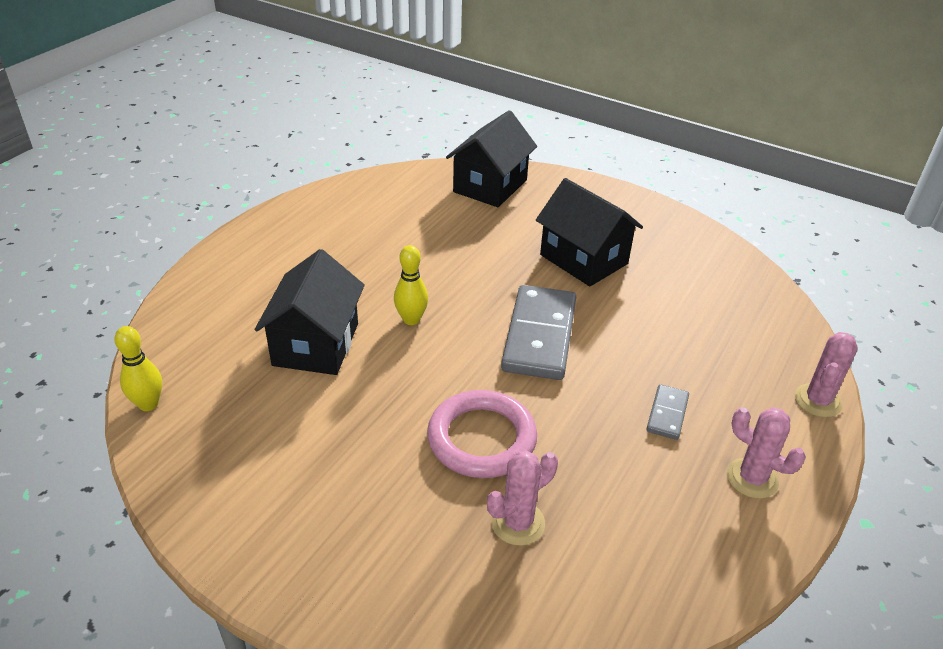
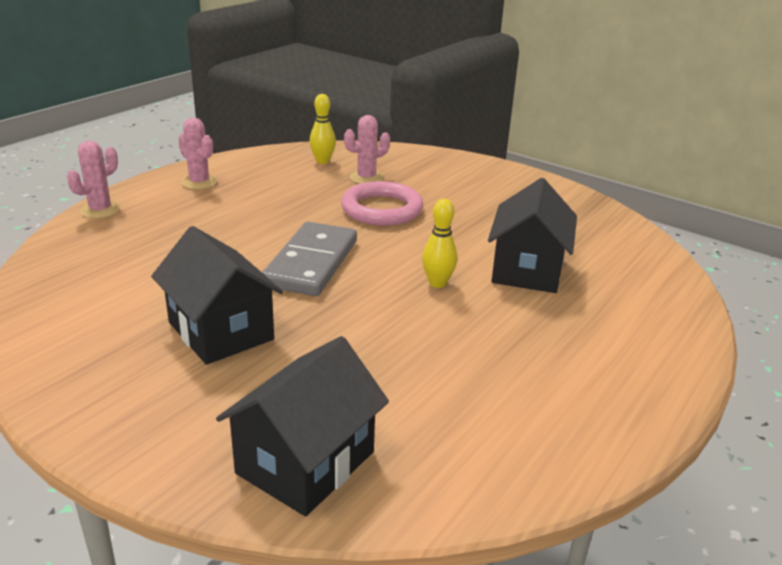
camera: 175 degrees left, 10 degrees down
(148, 404) = (647, 241): yellow bowling pin -> yellow bowling pin (322, 161)
(667, 414) = (231, 211): grey domino -> none

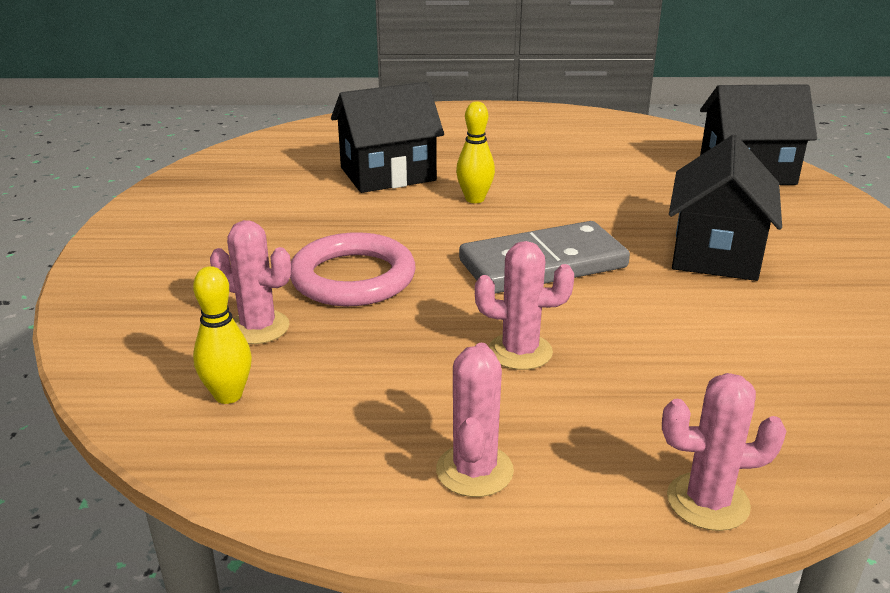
camera: 125 degrees left, 0 degrees up
(246, 219) = (520, 352): none -> pink cactus

